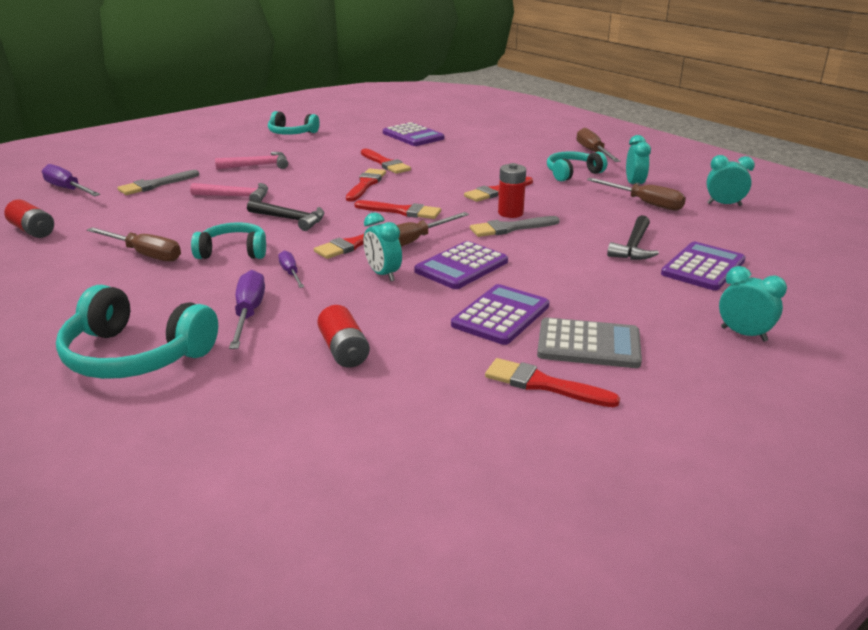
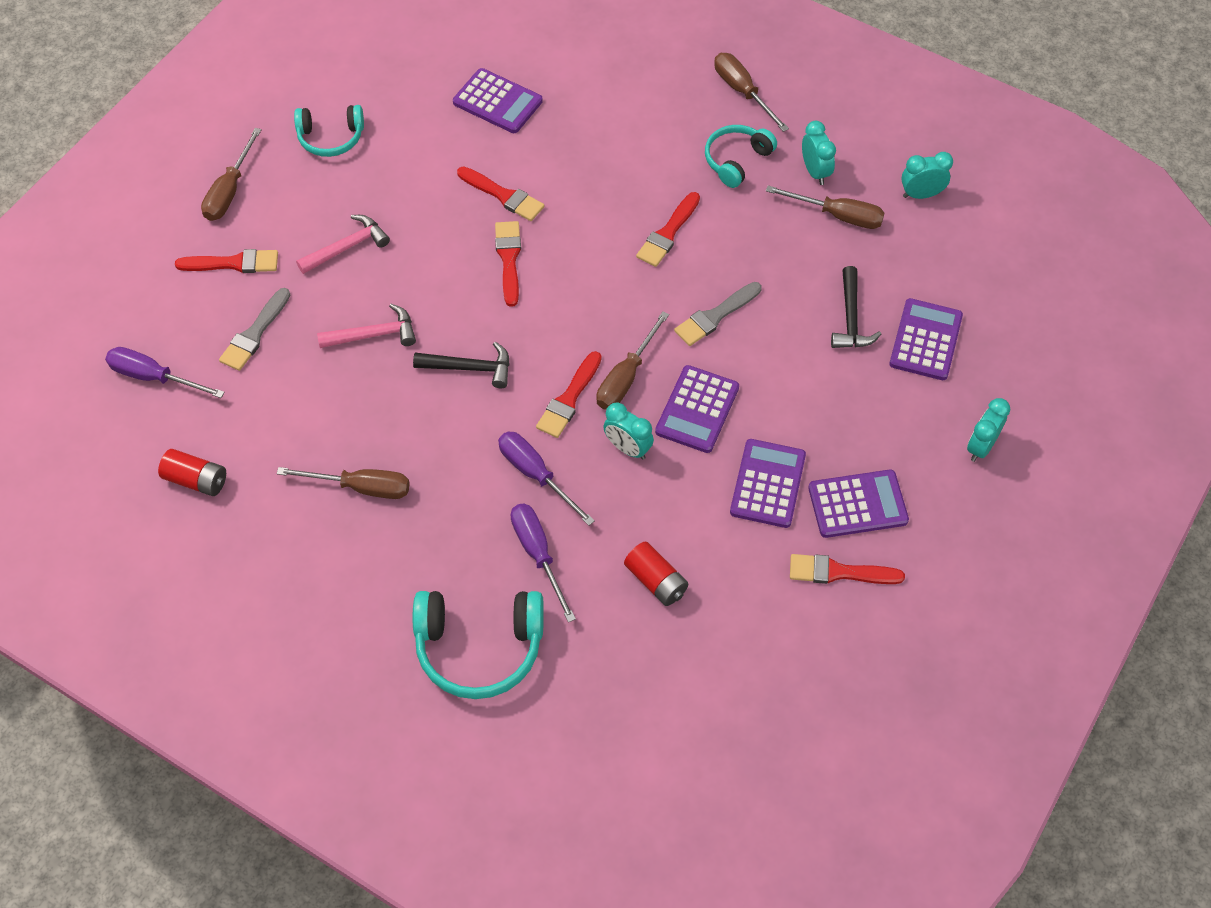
camera: 20 degrees left, 30 degrees up
(207, 140) = (229, 191): none -> brown screwdriver
(233, 252) = (451, 453): turquoise headphones -> none
(290, 273) = (535, 474): purple screwdriver -> purple screwdriver, size x1.66
(401, 211) = (583, 313): red brush -> red brush (233, 263)
(510, 213) = (702, 282): red battery -> none
(588, 345) = (857, 504): grey calculator -> purple calculator
(743, 334) = (981, 447): turquoise clock -> turquoise clock turned 75 degrees counterclockwise

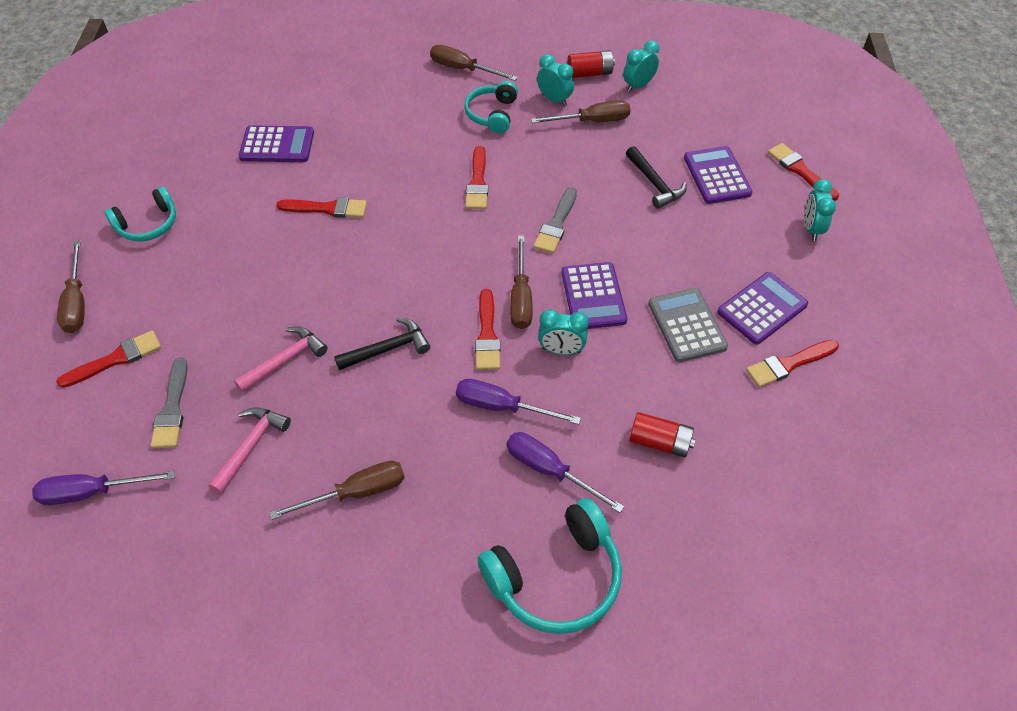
camera: 30 degrees left, 5 degrees down
(196, 480) = (191, 566): red battery -> red battery (590, 73)
(347, 247) = (216, 302): pink hammer -> pink hammer (250, 446)
(509, 259) = (364, 252): red brush -> red brush (800, 170)
(768, 484) = (687, 325): purple calculator -> grey calculator

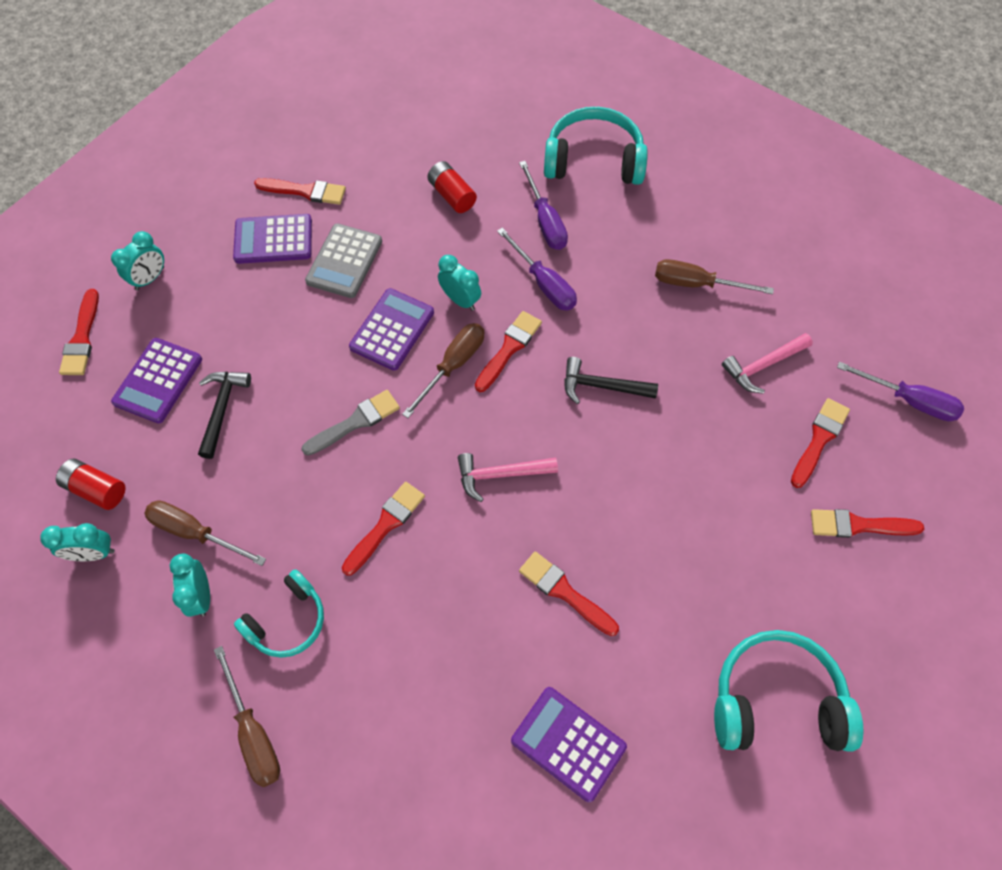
camera: 145 degrees left, 10 degrees up
(77, 302) = (885, 626): brown screwdriver -> none
(148, 224) = (776, 700): turquoise headphones -> turquoise headphones, size x1.58
(172, 409) = (819, 439): grey brush -> red brush
(285, 360) = (698, 429): pink hammer -> pink hammer (501, 475)
(590, 73) = (121, 613): red battery -> red battery (96, 489)

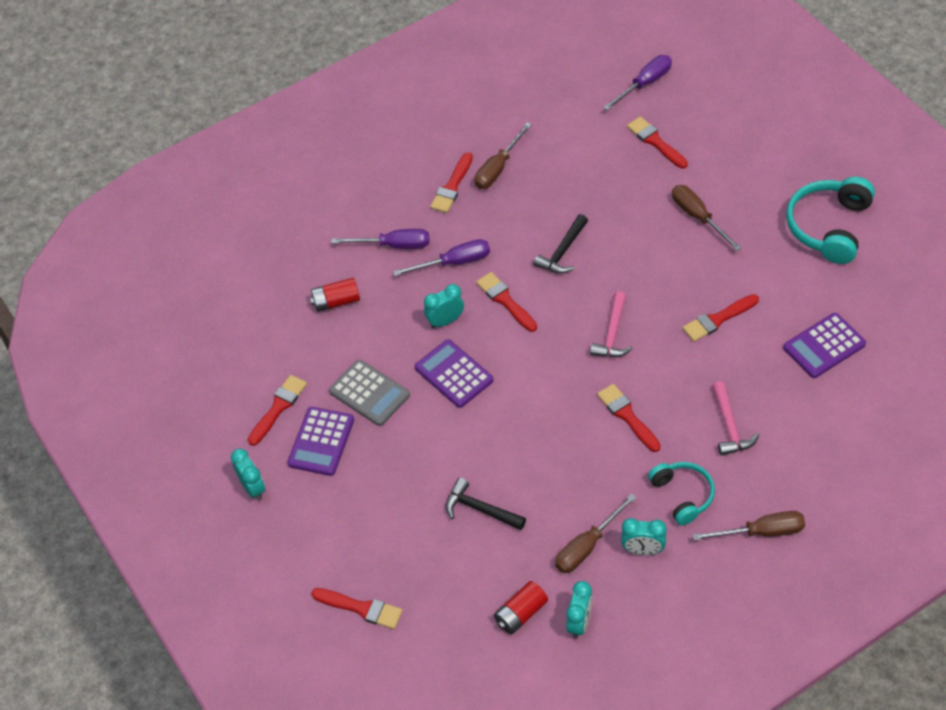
camera: 65 degrees left, 10 degrees down
(150, 278) = (319, 545): turquoise clock -> turquoise clock (253, 488)
(158, 381) = (432, 553): purple calculator -> none
(355, 422) = (530, 417): grey brush -> none
(453, 365) = (505, 340): brown screwdriver -> brown screwdriver (698, 217)
(593, 160) = (348, 197): turquoise headphones -> none
(763, 366) = (585, 152): pink hammer -> pink hammer (729, 426)
(858, 525) = (726, 143): red brush -> red brush (452, 186)

